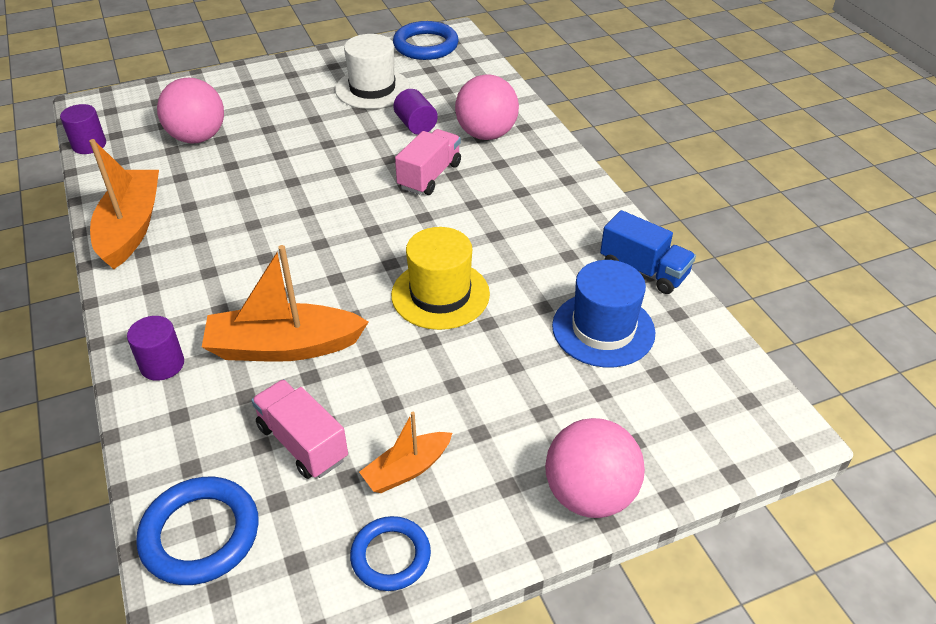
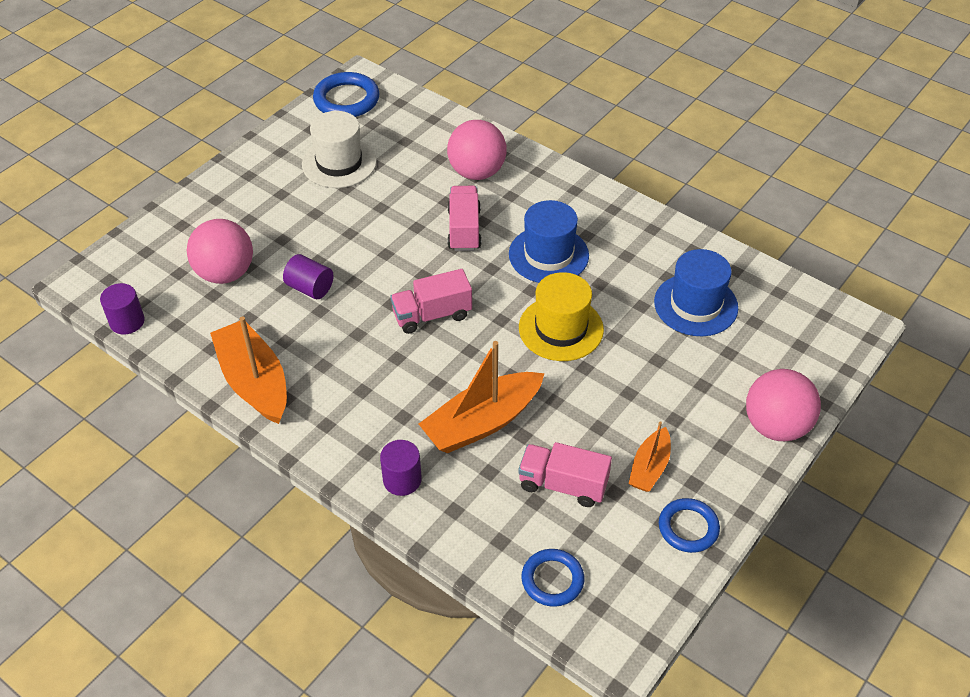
camera: 30 degrees left, 5 degrees up
(200, 534) = (552, 580): blue ring -> blue ring, size x0.66
(331, 234) = (432, 315): none -> pink truck
(416, 125) = (410, 186): purple cylinder -> purple cylinder (310, 288)
(489, 225) = (548, 255): none -> blue hat
(643, 270) = (688, 245): blue truck -> none

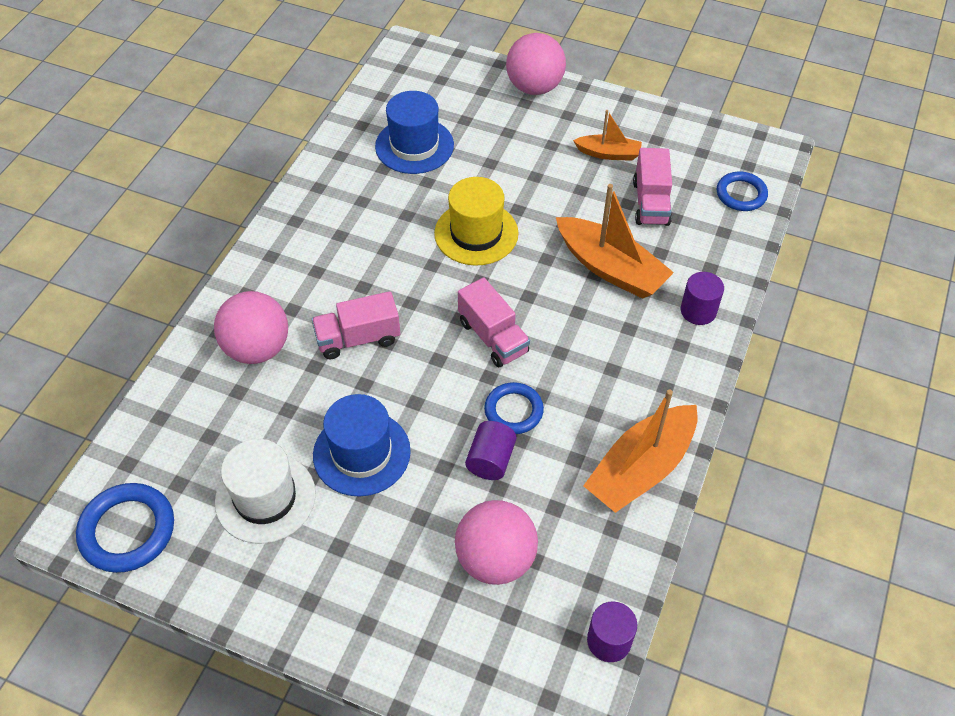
camera: 105 degrees left, 5 degrees up
(548, 255) = (378, 260): blue hat -> blue hat (361, 453)
(688, 528) = (654, 125): blue ring -> blue ring (513, 411)

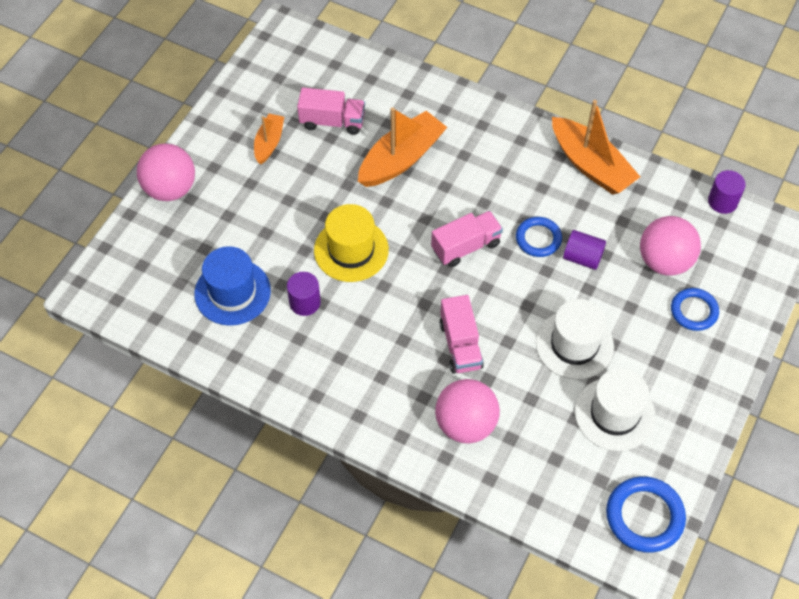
camera: 85 degrees left, 5 degrees up
(361, 453) = (574, 345): blue hat -> white hat
(698, 311) = (450, 108): purple cylinder -> purple cylinder (305, 302)
(741, 194) = (331, 60): blue ring -> blue ring (694, 311)

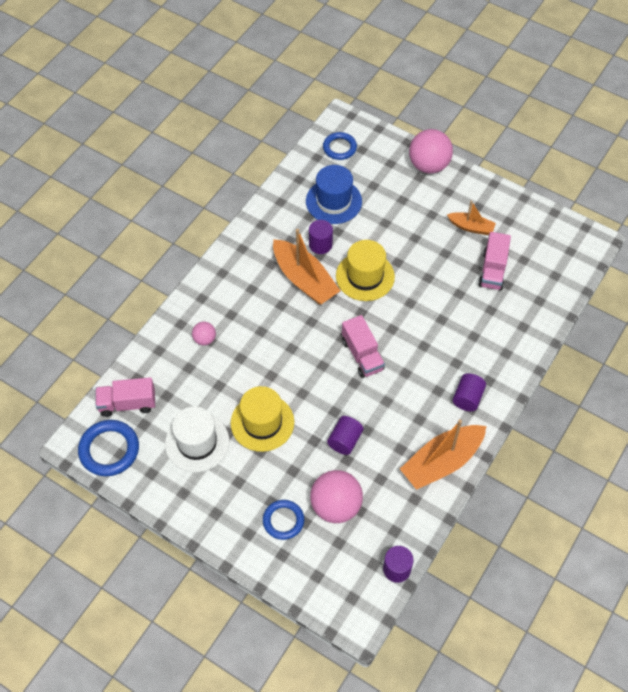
camera: 95 degrees right, 0 degrees up
(401, 159) = (453, 316): orange boat -> orange boat (304, 279)
(460, 345) = (272, 342): pink truck -> pink truck (127, 403)
(466, 424) = (204, 339): pink ball -> pink ball, size x0.50
(508, 143) = (467, 398): none -> purple cylinder
(538, 239) = (366, 409): blue ring -> blue ring (339, 148)
(574, 345) = (262, 422): white hat -> yellow hat

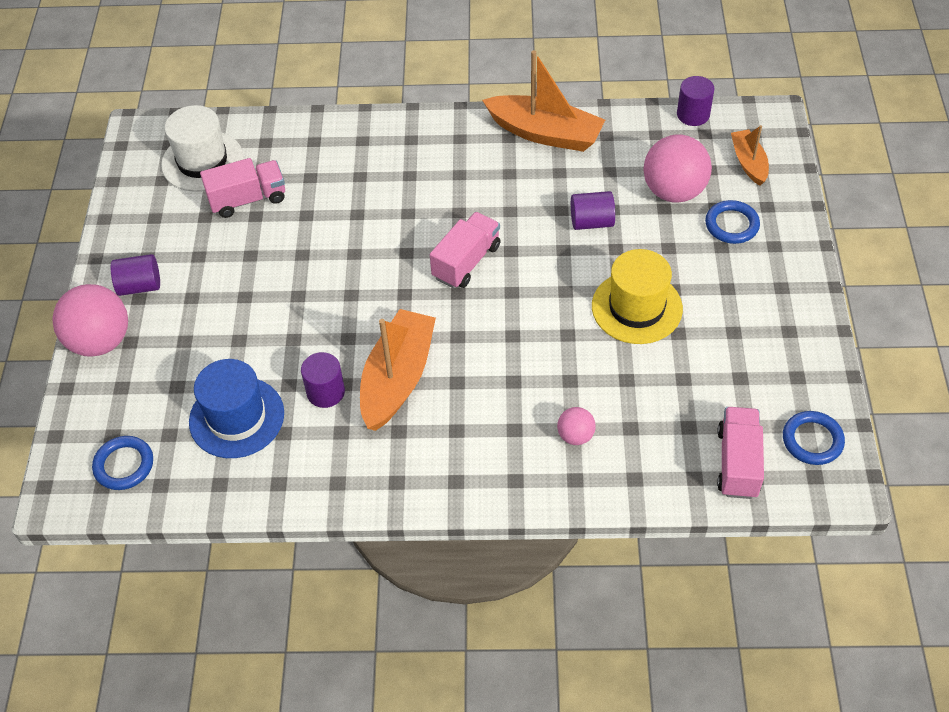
camera: 120 degrees left, 5 degrees down
(109, 450) = (812, 440): blue ring -> blue ring, size x0.66
(127, 403) = (737, 463): pink truck -> pink truck turned 135 degrees counterclockwise
(197, 442) = (719, 355): white hat -> white hat (202, 161)
(365, 276) = (345, 317): yellow hat -> none
(467, 398) = (448, 146): purple cylinder -> purple cylinder (140, 286)
(471, 227) = (189, 248): orange boat -> orange boat (748, 163)

